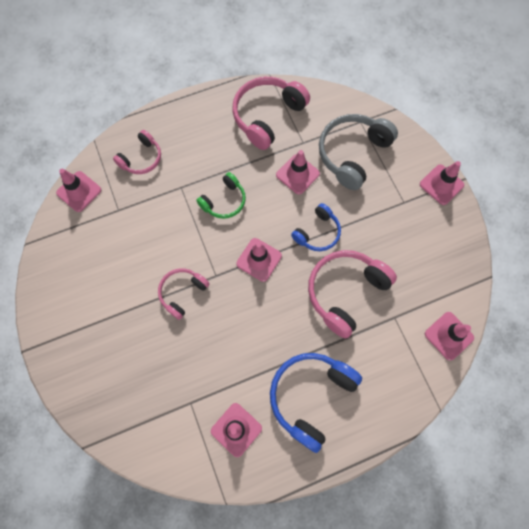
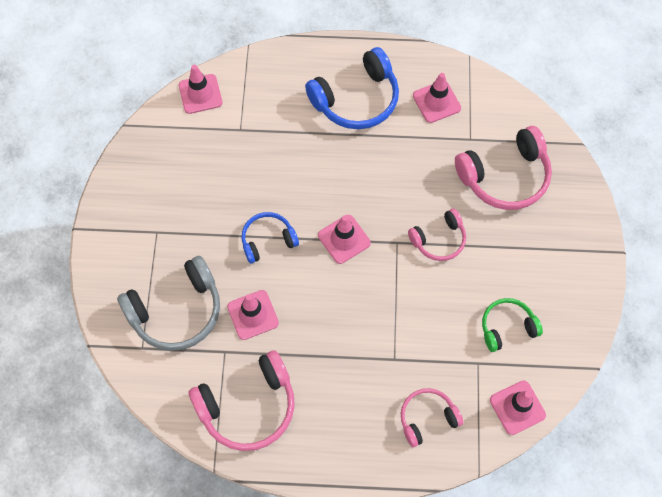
camera: 155 degrees left, 5 degrees down
(224, 201) = (351, 320): green headphones -> green headphones (507, 327)
(345, 292) = (273, 171): pink headphones -> pink headphones (505, 176)
(441, 184) = (104, 233): pink traffic cone -> none

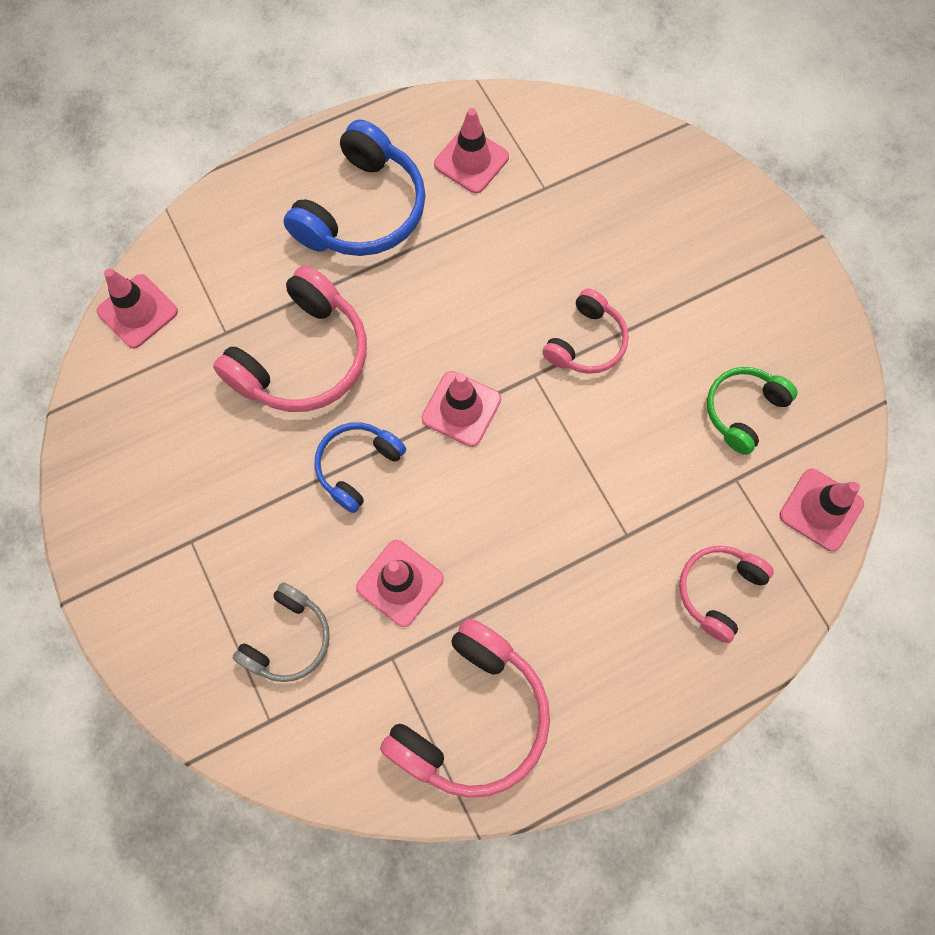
camera: 30 degrees left, 5 degrees up
(176, 311) = (288, 639): grey headphones -> grey headphones, size x0.59
(505, 176) = (619, 214): pink headphones -> pink headphones (302, 357)

